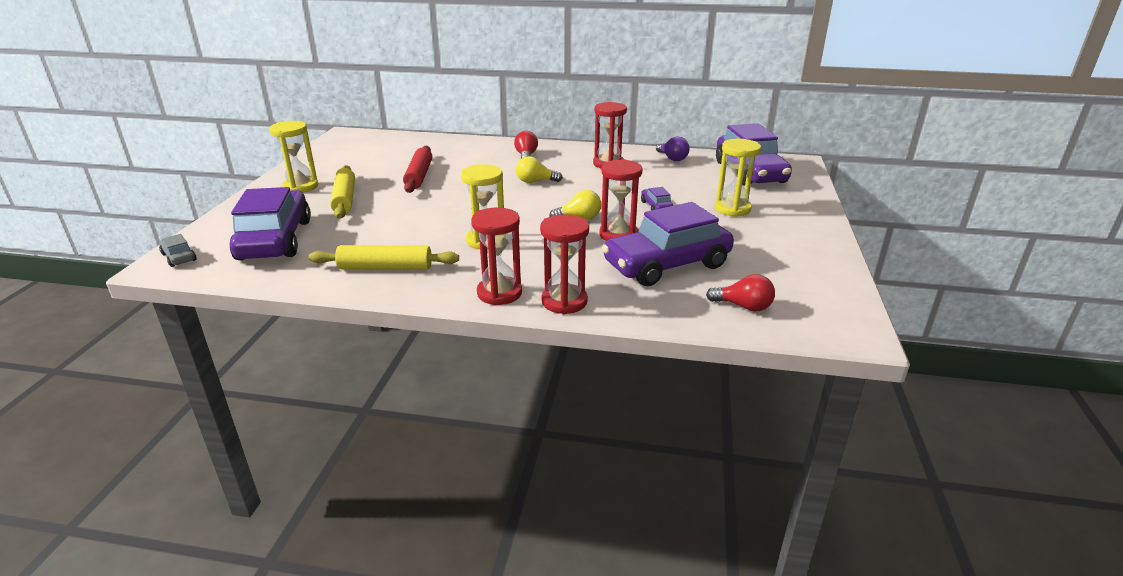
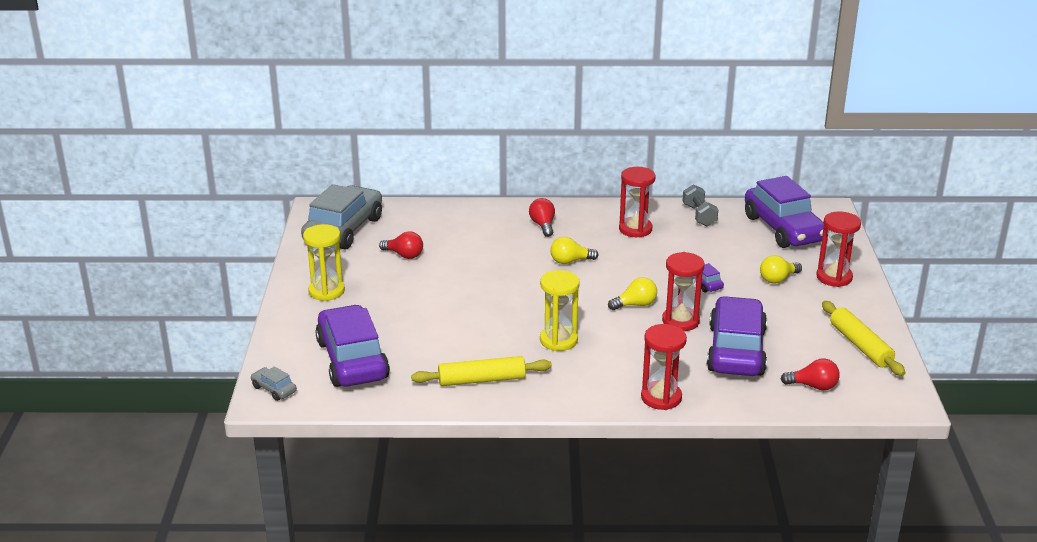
camera: 10 degrees left, 0 degrees up
(345, 199) = (385, 303): yellow rolling pin -> yellow rolling pin (860, 345)
(353, 148) = (343, 230): none -> grey car
(390, 167) = (404, 255): none -> red light bulb
(419, 176) = (444, 264): red rolling pin -> none
(499, 293) = (601, 395): red hourglass -> red hourglass (834, 277)
(666, 265) = (736, 350): purple car -> purple car turned 135 degrees clockwise
(672, 158) = (699, 215): purple light bulb -> grey dumbbell
(732, 209) = (778, 279): yellow hourglass -> yellow light bulb

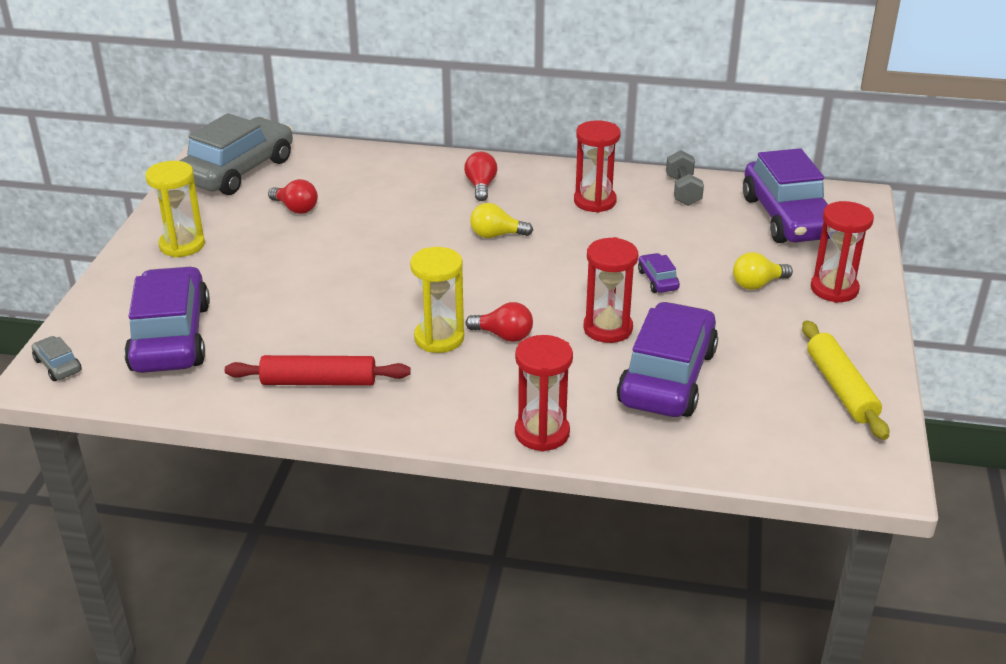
camera: 10 degrees right, 5 degrees up
(481, 380) = (319, 381): yellow rolling pin -> red rolling pin
(635, 305) = (557, 300): yellow light bulb -> none
(813, 386) = (756, 440): red light bulb -> red light bulb (504, 336)

